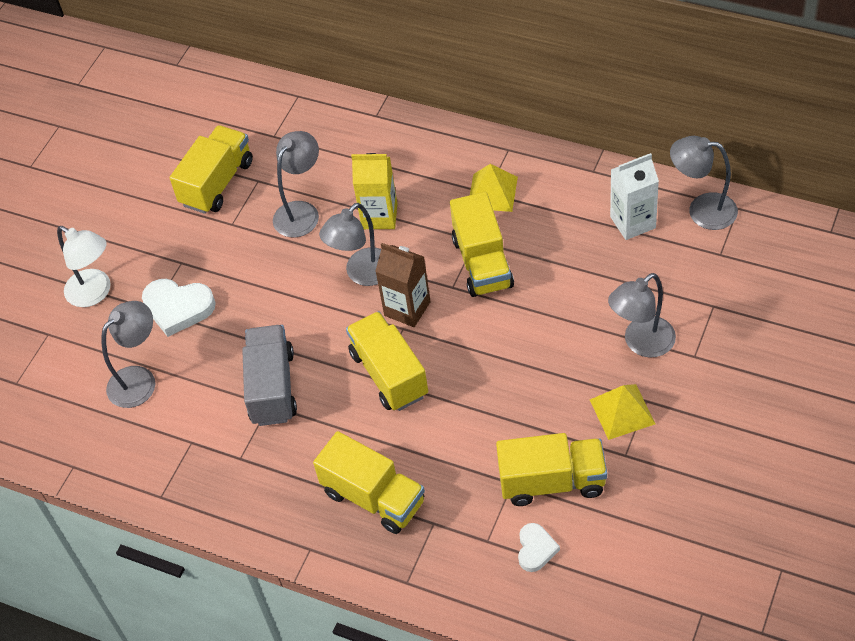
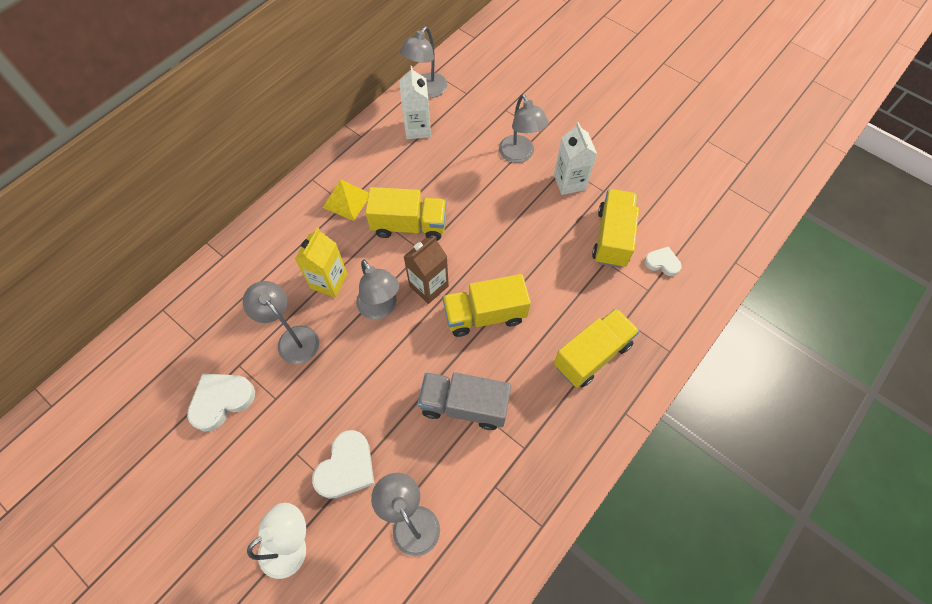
camera: 80 degrees left, 10 degrees up
(217, 183) = (221, 400): yellow truck -> white heart
(622, 411) = (569, 182): yellow pyramid -> white carton

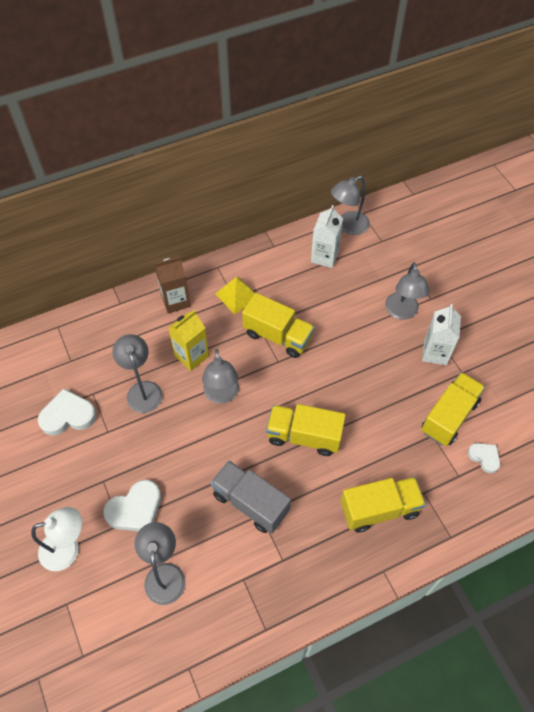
camera: 25 degrees right, 5 degrees down
(429, 286) = (269, 393): brown carton -> brown carton (175, 301)

